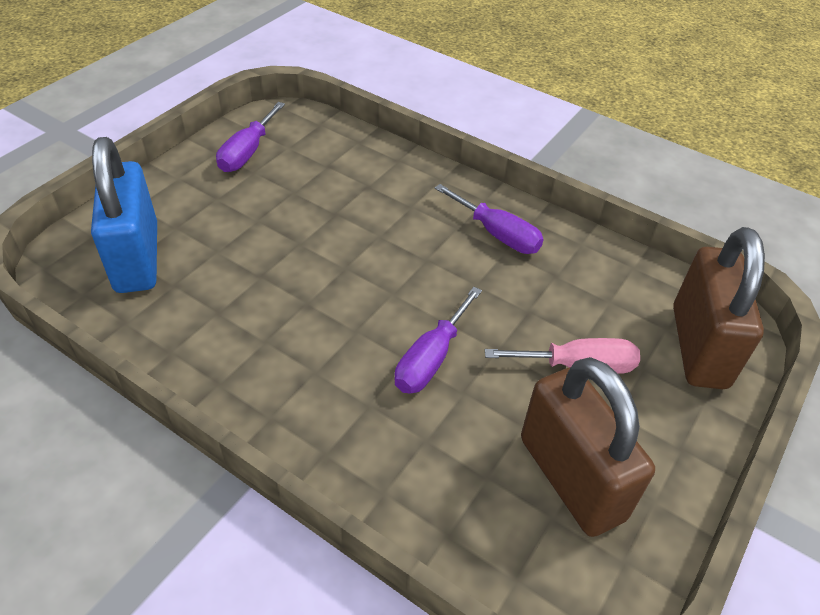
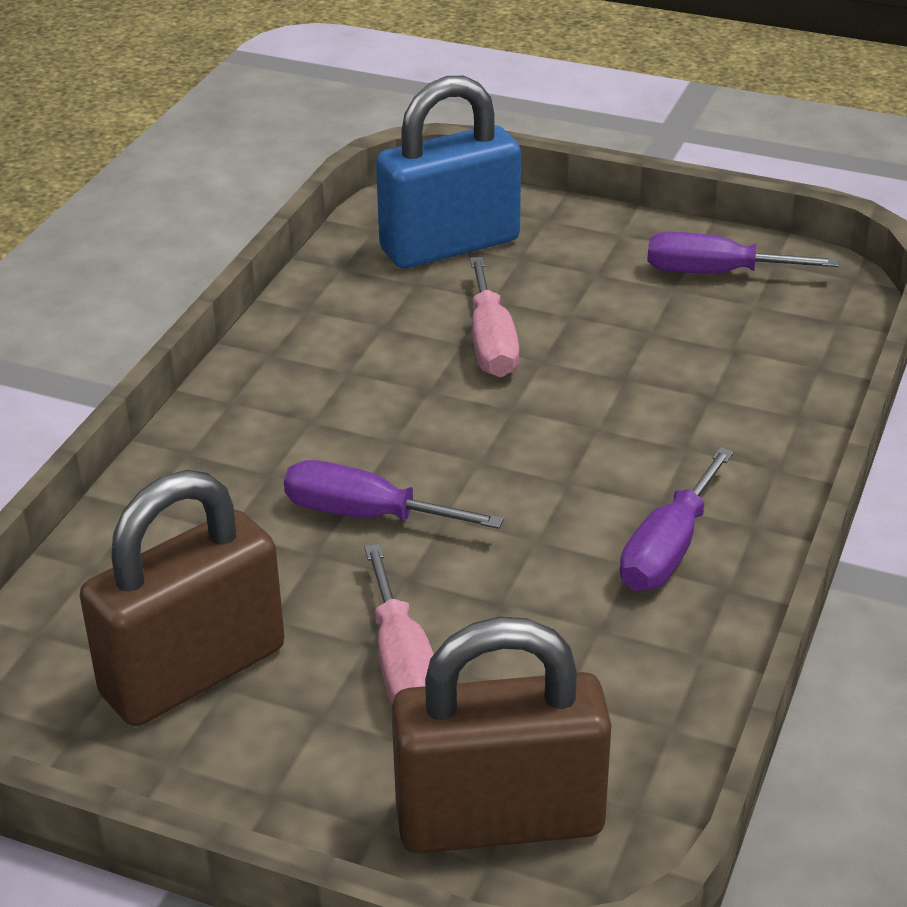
camera: 80 degrees right, 10 degrees down
(269, 262) = (491, 343): none -> pink screwdriver

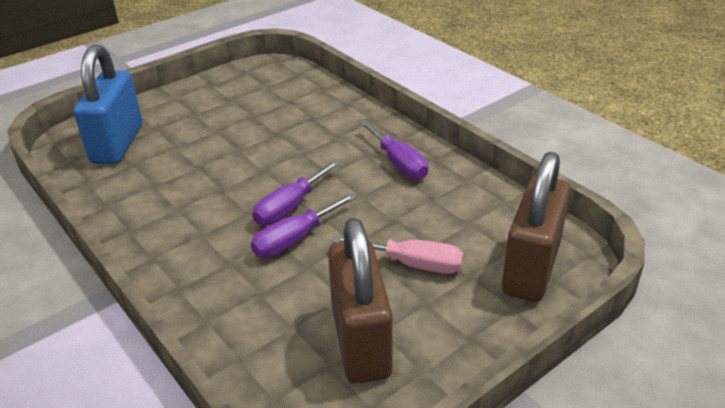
camera: 60 degrees left, 0 degrees up
(491, 343) = (209, 158): pink screwdriver -> none
(715, 273) = (234, 86): purple screwdriver -> purple screwdriver (290, 207)

